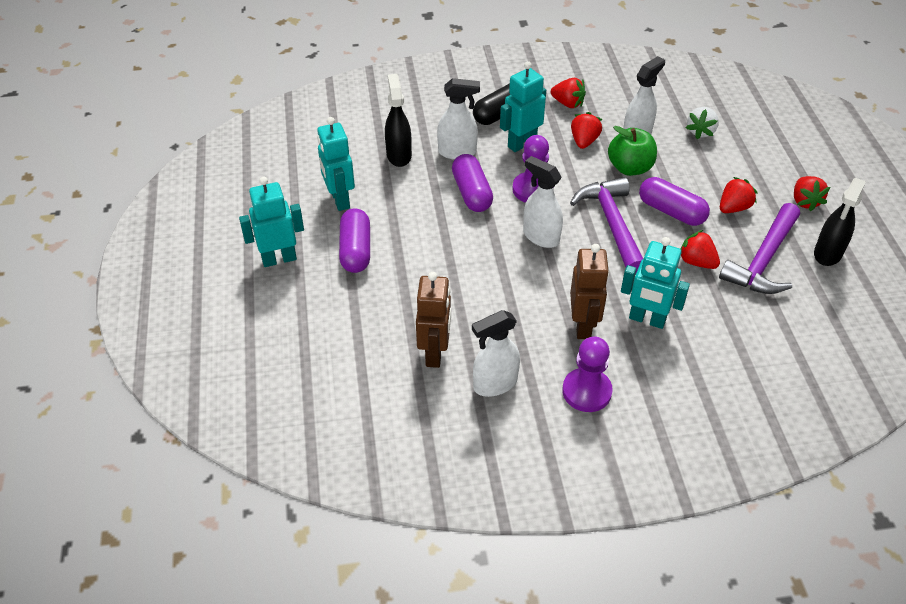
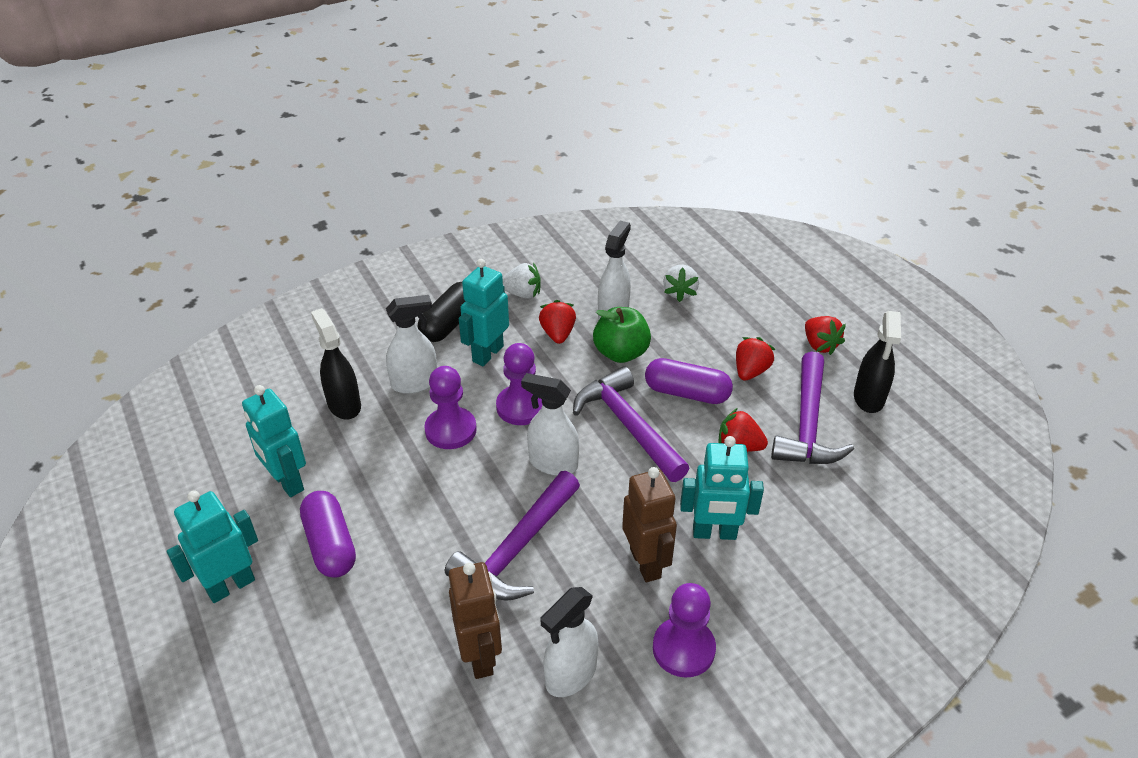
camera: 20 degrees left, 5 degrees down
(472, 193) = (450, 430): purple capsule -> purple pawn
(489, 289) = (517, 549): none -> purple hammer
(568, 103) = (522, 294): red strawberry -> white strawberry

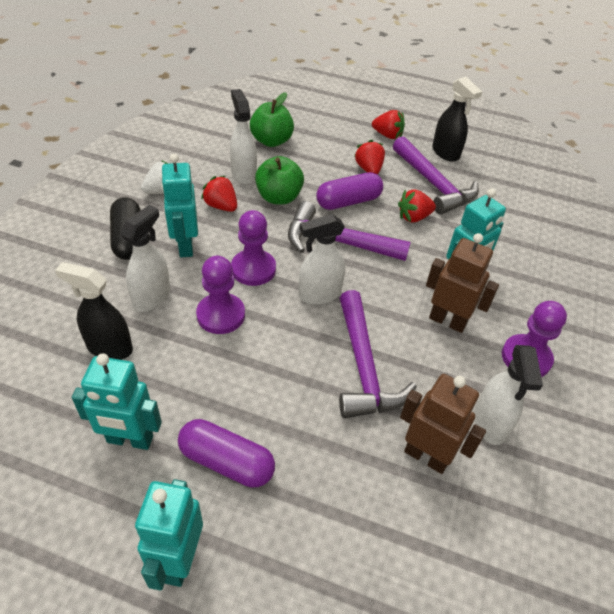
camera: 45 degrees left, 5 degrees up
(680, 292) = (271, 141): white strawberry -> green apple

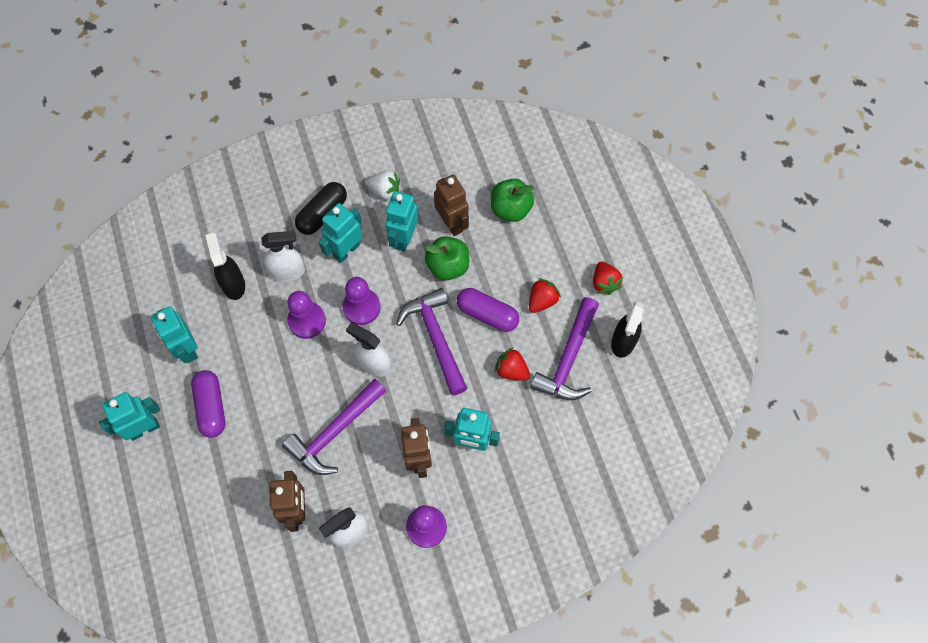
camera: 55 degrees right, 20 degrees up
(221, 206) = (404, 238): red strawberry -> turquoise robot
(243, 174) = (452, 223): white spray bottle -> brown robot

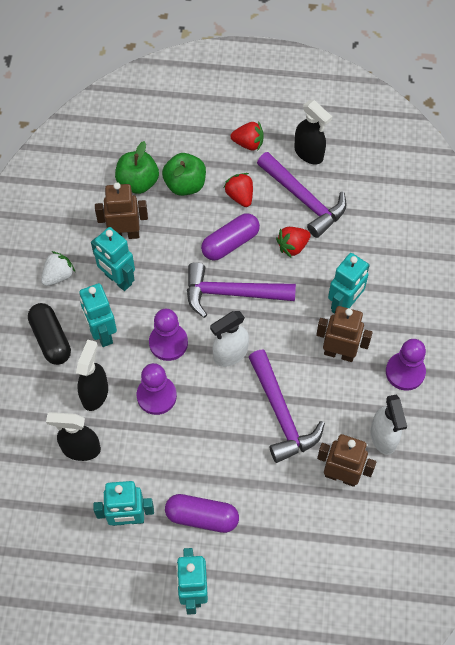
camera: 65 degrees left, 5 degrees down
(287, 271) = (95, 393): white spray bottle -> black spray bottle
(448, 266) = (166, 255): green apple -> green apple (185, 185)

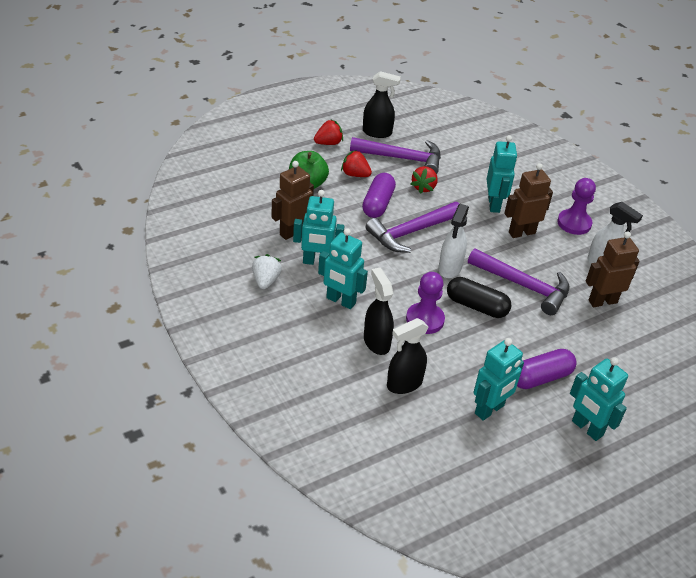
camera: 40 degrees left, 20 degrees down
(51, 339) = (303, 324): black capsule -> black capsule (476, 306)
(138, 182) = (269, 197): green apple -> none
(168, 343) = (397, 283): purple pawn -> none

